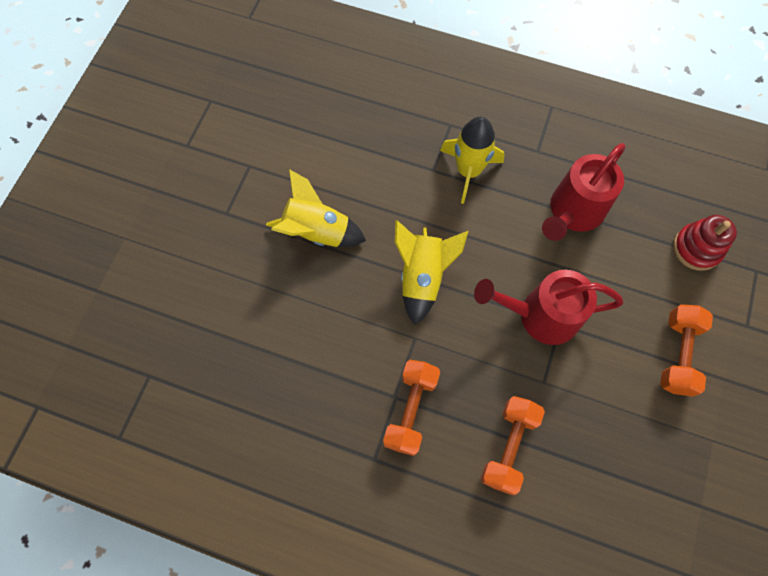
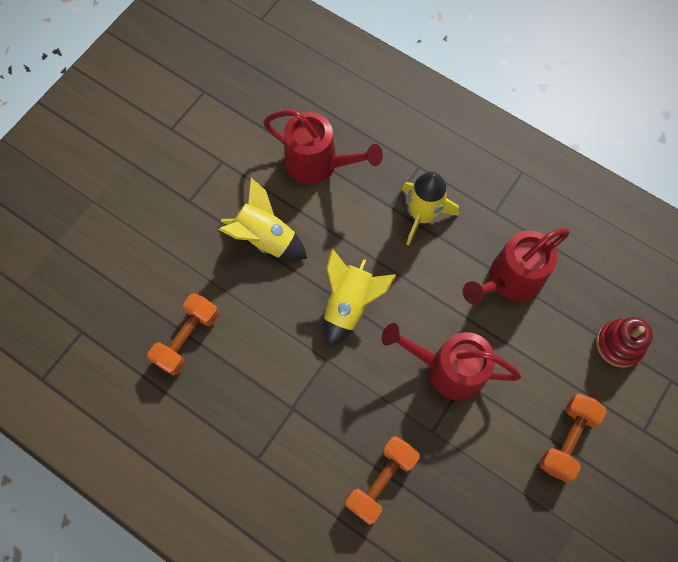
camera: 15 degrees right, 0 degrees up
(349, 145) = (318, 164): none -> red watering can
(411, 410) = (302, 424): orange dumbbell -> orange dumbbell (187, 338)

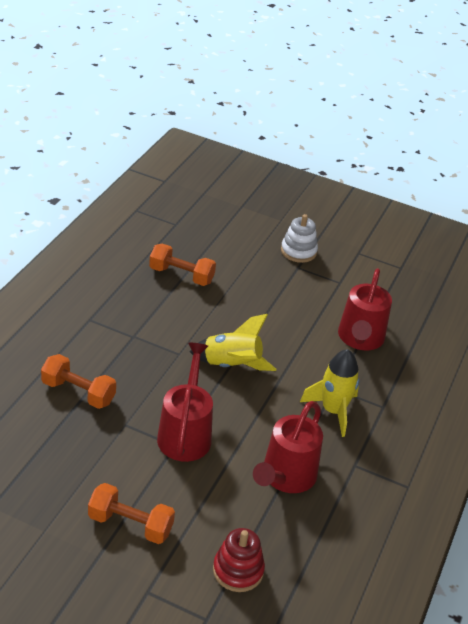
camera: 75 degrees right, 30 degrees down
(159, 194) = (298, 251): none -> white stacking toy
(265, 238) = (278, 311): yellow rocket -> none
(509, 280) = (285, 477): red watering can -> red watering can turned 105 degrees counterclockwise

